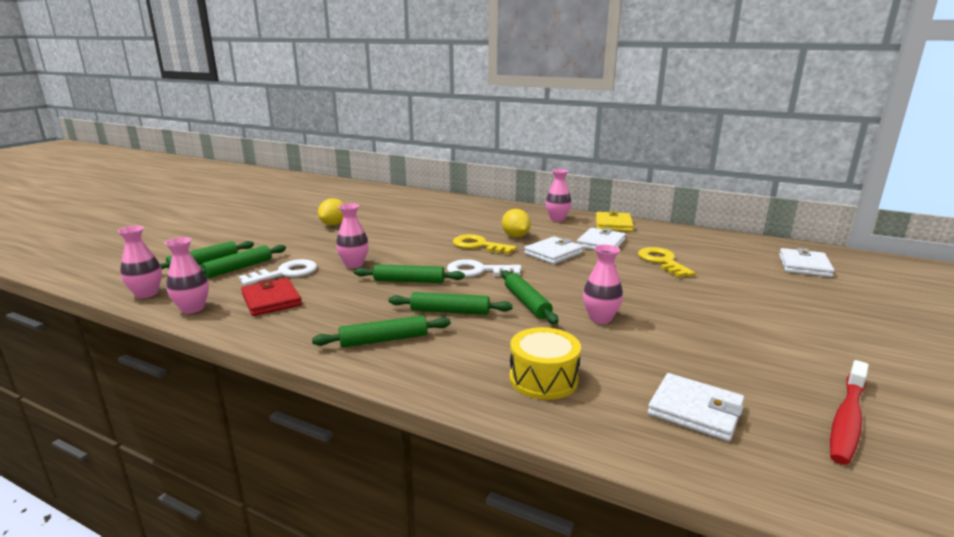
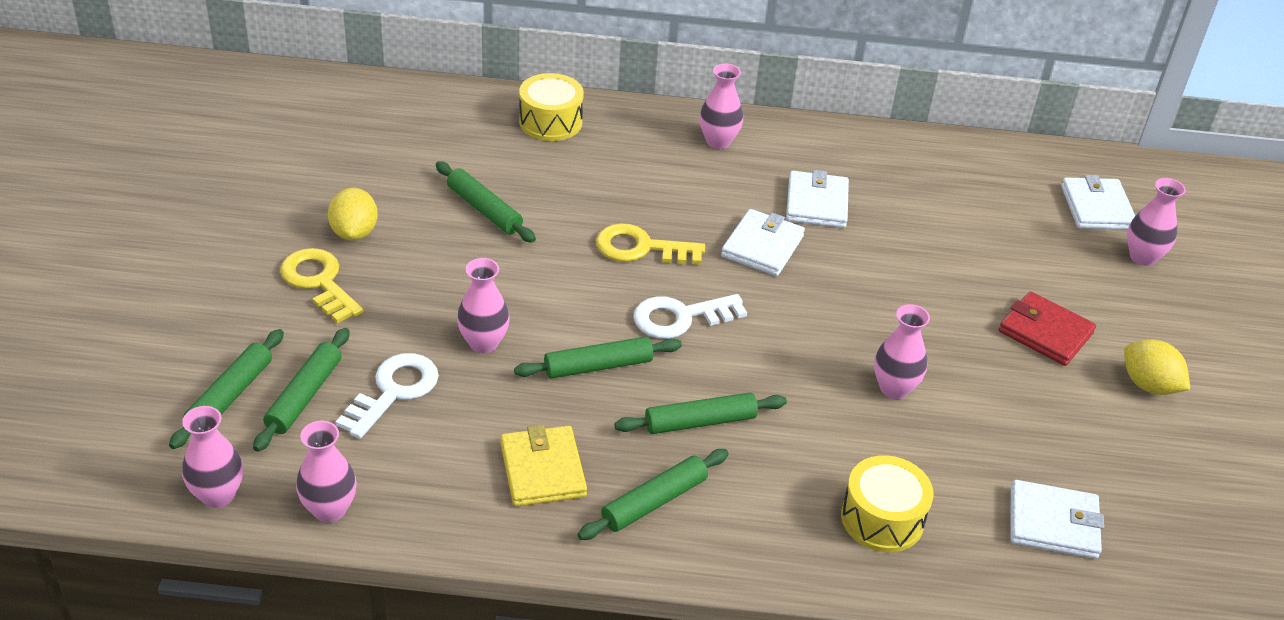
camera: 25 degrees left, 20 degrees up
(271, 300) = (431, 460): red wallet -> red wallet (1045, 332)
(470, 205) = (550, 122): none -> yellow drum
(515, 236) = (682, 209): yellow lemon -> yellow lemon (1148, 385)
(526, 303) = (788, 378): green rolling pin -> green rolling pin (484, 209)
(613, 224) = (811, 143): yellow wallet -> yellow wallet (542, 470)
(662, 261) = (919, 236): yellow key -> yellow key (319, 282)
(835, 289) = (1142, 257): none -> pink vase
(847, 419) = (1192, 495): red toothbrush -> none

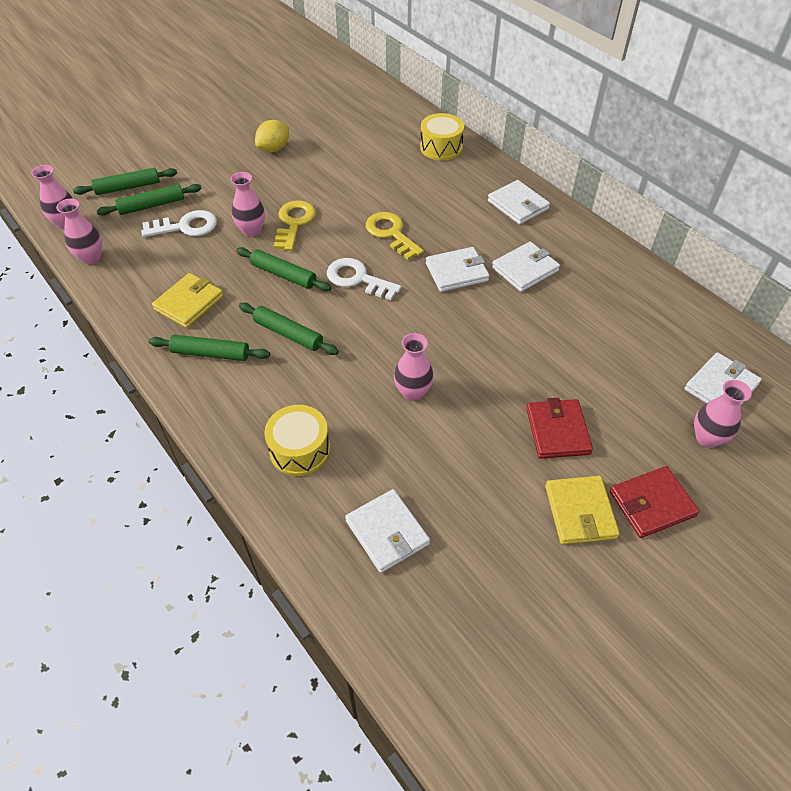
camera: 50 degrees right, 10 degrees up
(319, 282) = (228, 161): yellow key -> yellow key (294, 223)
(484, 209) = (344, 171): green rolling pin -> none
(718, 141) = (518, 205): pink vase -> white wallet
(1148, 385) = (580, 512): yellow lemon -> yellow wallet
(1180, 339) = (651, 504): none -> red wallet

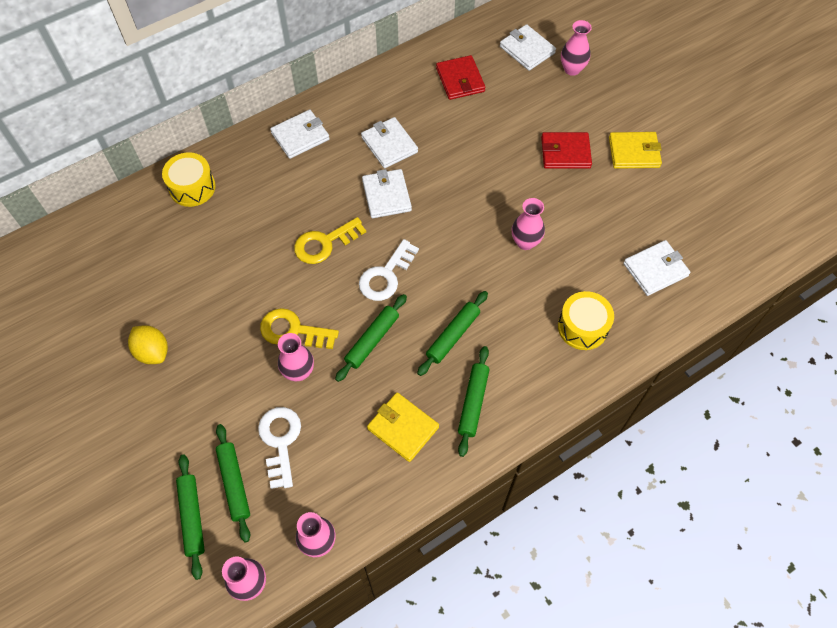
camera: 85 degrees left, 10 degrees up
(651, 504) = (626, 112): red wallet -> red wallet (460, 80)

